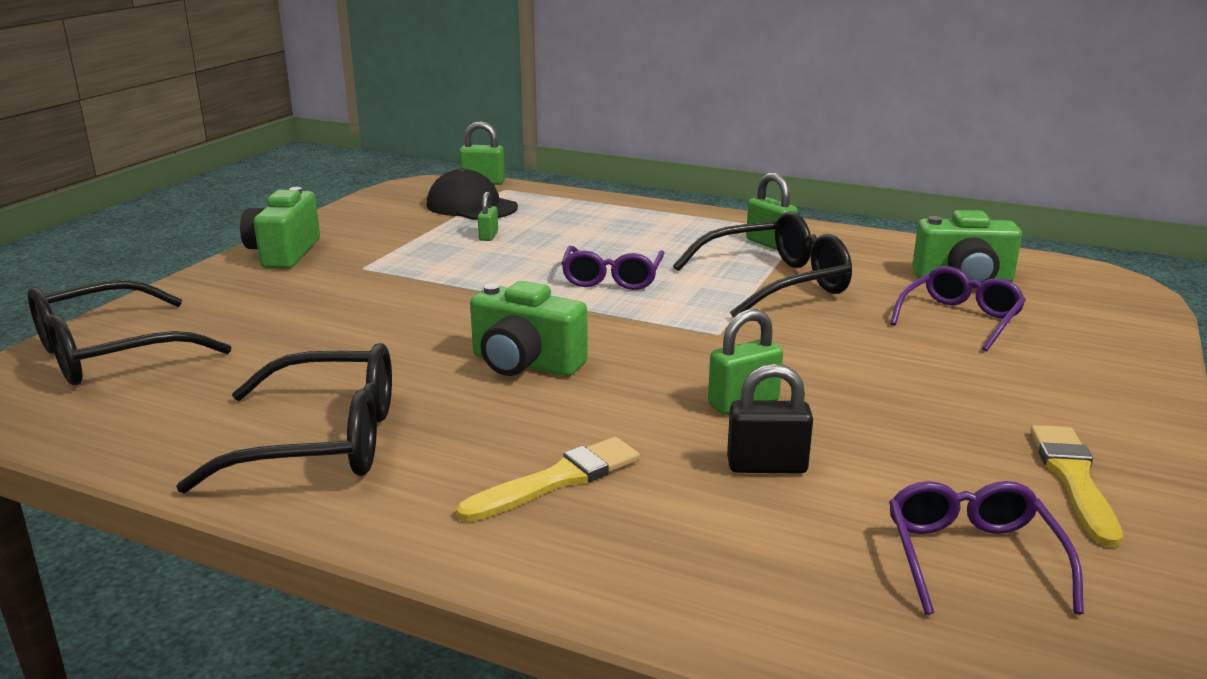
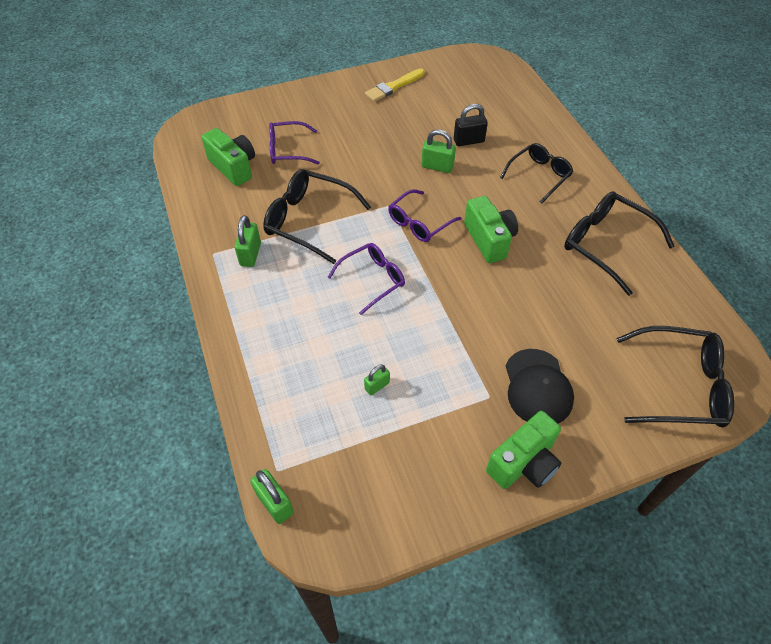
camera: 135 degrees left, 30 degrees up
(471, 206) = (335, 452): black cap -> black cap (537, 387)
(557, 480) = (539, 175): yellow brush -> black glasses
(766, 466) = (468, 141): black padlock -> black padlock turned 60 degrees counterclockwise
(972, 557) = (460, 89): purple glasses -> purple glasses (419, 223)

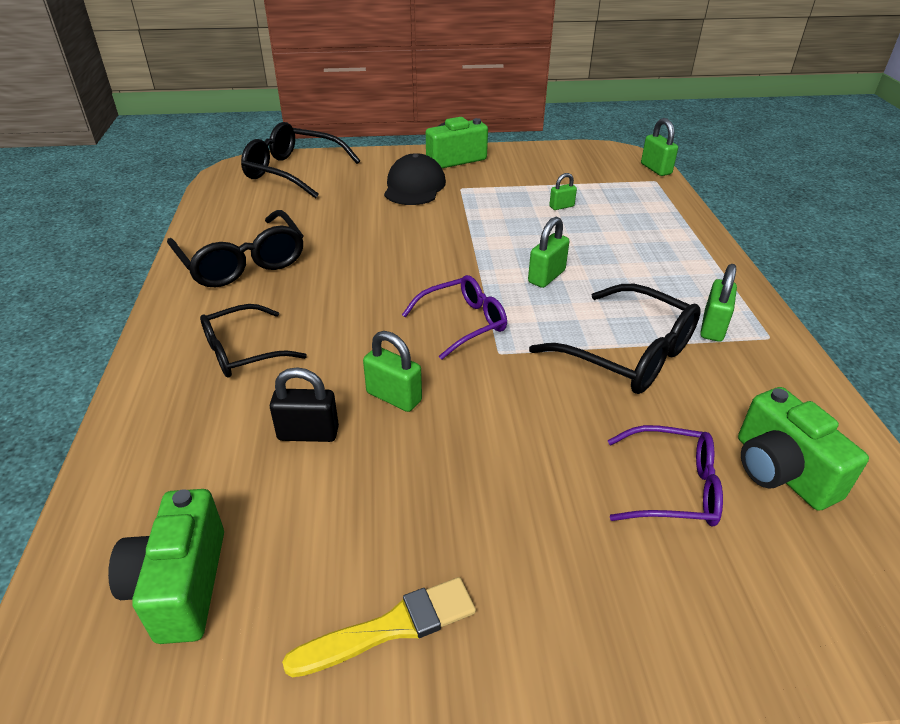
camera: 165 degrees left, 15 degrees down
(372, 280) = (546, 276): purple glasses -> green padlock
(489, 240) = (380, 289): green camera -> green camera (181, 585)

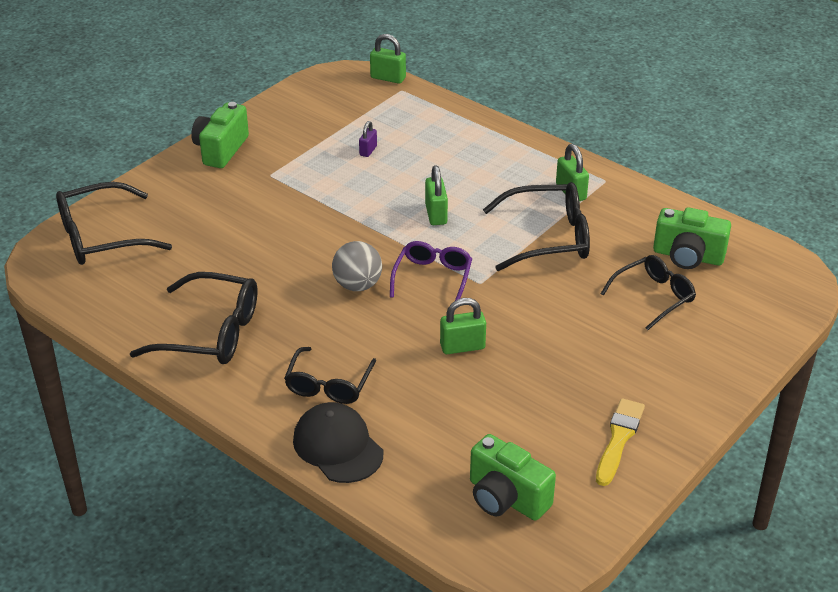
camera: 45 degrees left, 0 degrees up
(308, 433) = (449, 397): black padlock -> none
(395, 292) = (357, 285): none -> grey ball
(414, 186) = (231, 194): black cap -> black cap (338, 446)
(561, 206) = (368, 151): green padlock -> purple padlock
(673, 487) = (654, 297): purple glasses -> black glasses

